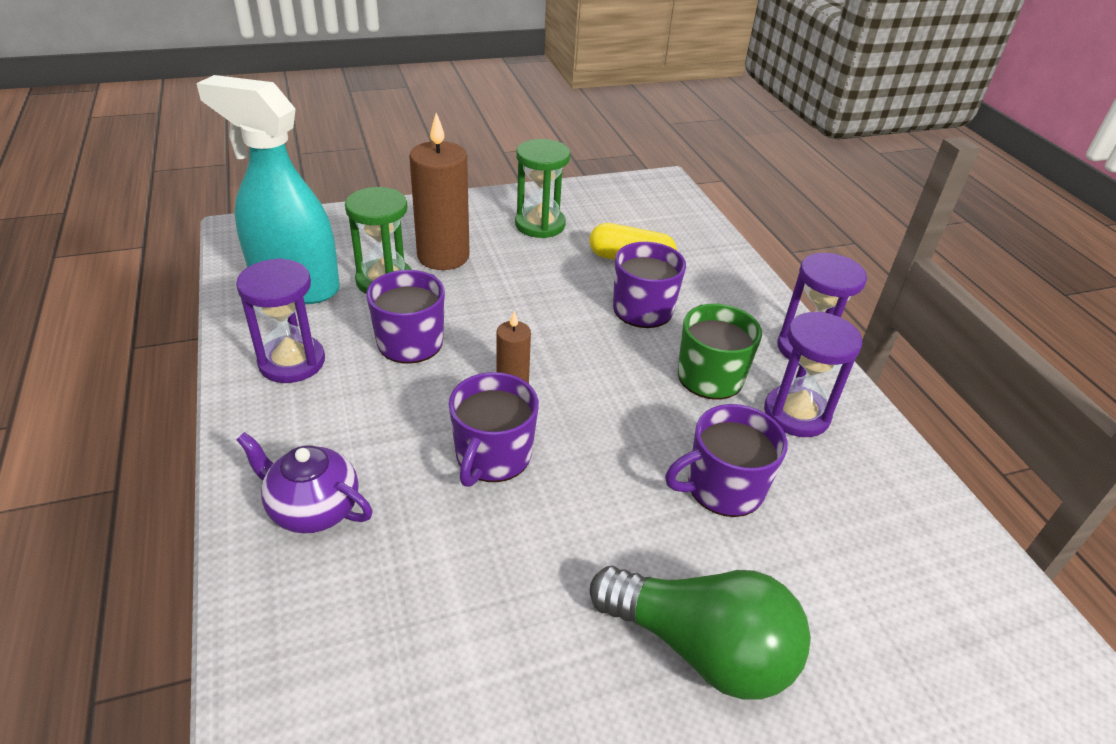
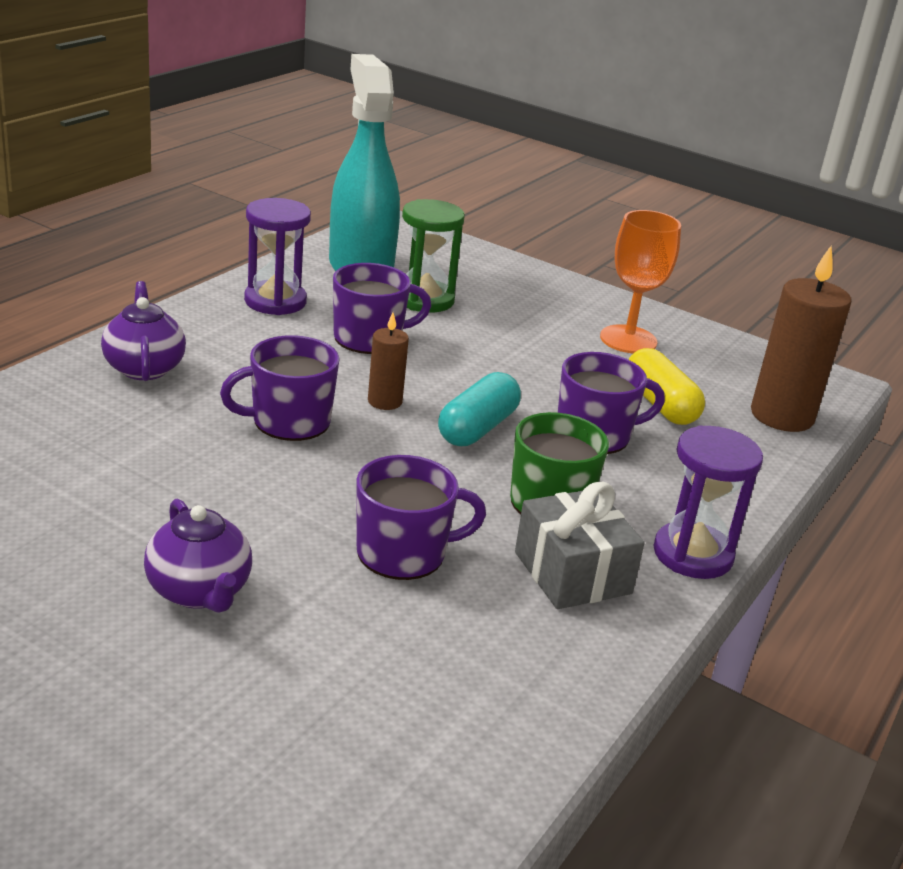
camera: 50 degrees right, 10 degrees down
(443, 256) = (499, 312): brown candle -> brown candle (782, 416)
(540, 225) = (628, 339): green hourglass -> orange goblet
(590, 357) = (477, 428): none -> turquoise capsule
(701, 648) = (199, 591): green light bulb -> purple teapot
(723, 488) = (404, 553): purple mug -> purple mug turned 135 degrees clockwise
(796, 414) = (572, 573): purple hourglass -> grey gift

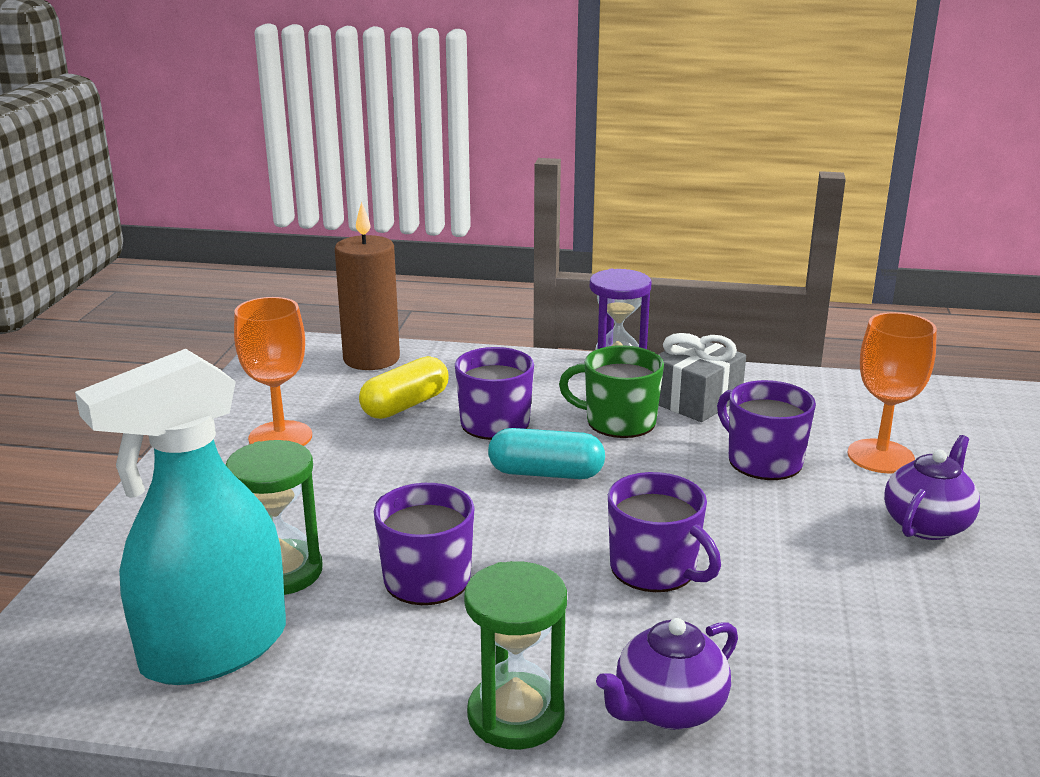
camera: 110 degrees left, 5 degrees down
(200, 324) = (516, 715): none -> green hourglass
(275, 301) = (388, 681): purple hourglass -> none
(345, 640) = (880, 456): none -> orange goblet
(385, 401) = (554, 529): brown candle -> none

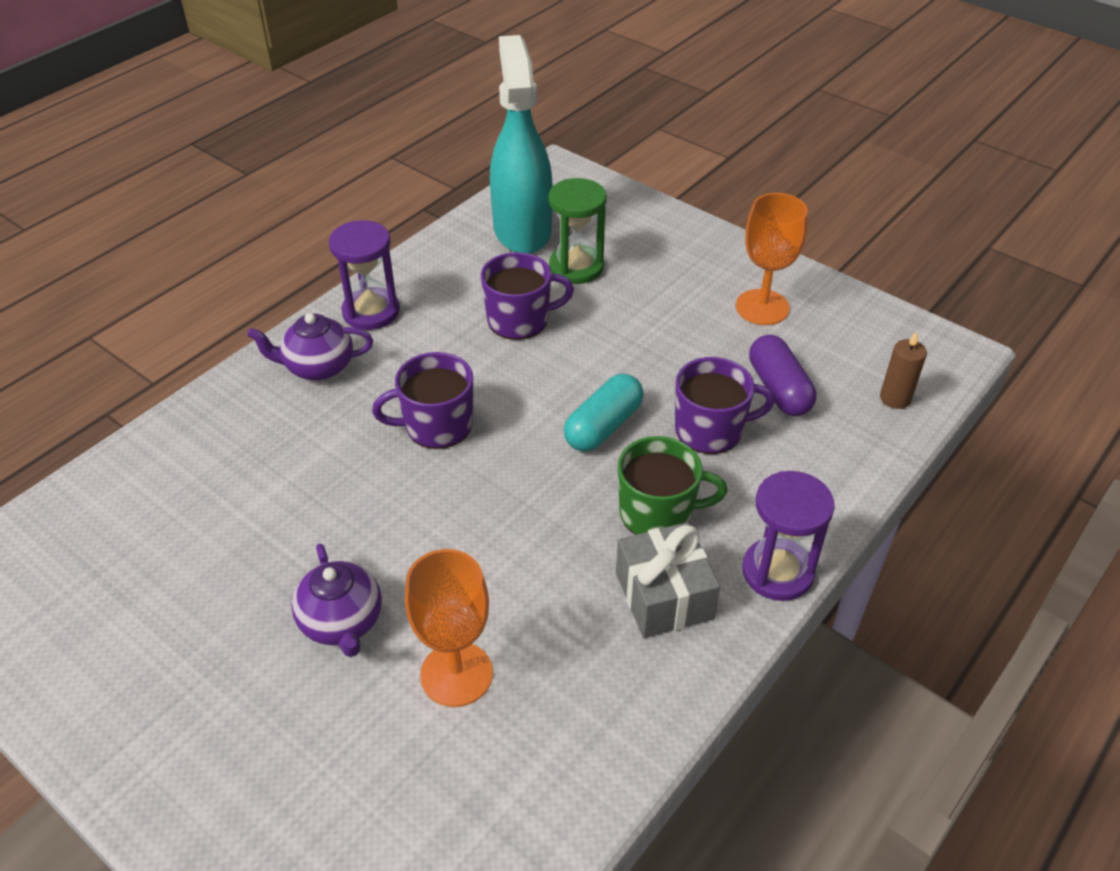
camera: 120 degrees right, 20 degrees up
(371, 359) = (895, 398): brown candle -> brown candle, size x0.52
(405, 405) = (778, 389): yellow capsule -> purple capsule
(516, 715) = (371, 311): green hourglass -> purple hourglass
(618, 421) = (658, 513): green mug -> green mug turned 45 degrees clockwise
(668, 709) = (318, 367): purple teapot -> purple teapot turned 90 degrees counterclockwise
(763, 461) = (518, 576): purple mug -> none

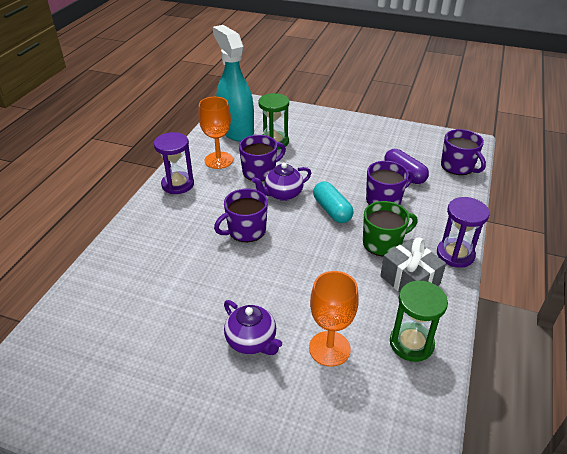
camera: 20 degrees left, 5 degrees down
(318, 367) = (163, 217): purple teapot -> purple teapot (282, 194)
(597, 709) = (411, 343): none -> green hourglass
(603, 426) = (332, 210): turquoise capsule -> turquoise capsule turned 45 degrees counterclockwise
(762, 307) = (374, 141): orange goblet -> orange goblet (218, 160)
(895, 398) = (458, 166): brown candle -> purple mug

